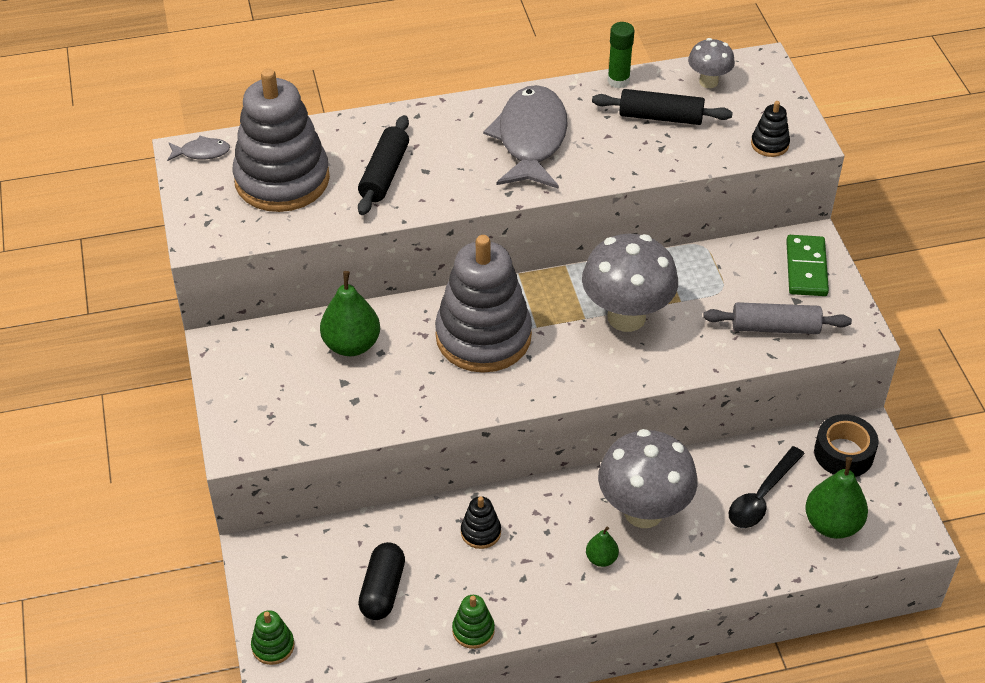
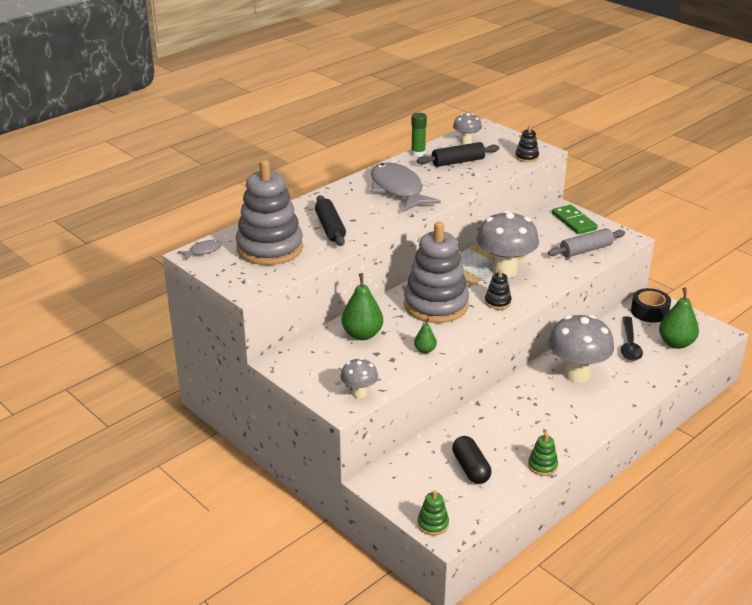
camera: 30 degrees left, 15 degrees down
(272, 435) = (359, 393): none -> grey mushroom
(480, 532) = (498, 418): black stacking toy -> black stacking toy (497, 302)
(601, 559) = (577, 404): green pear -> green pear (425, 350)

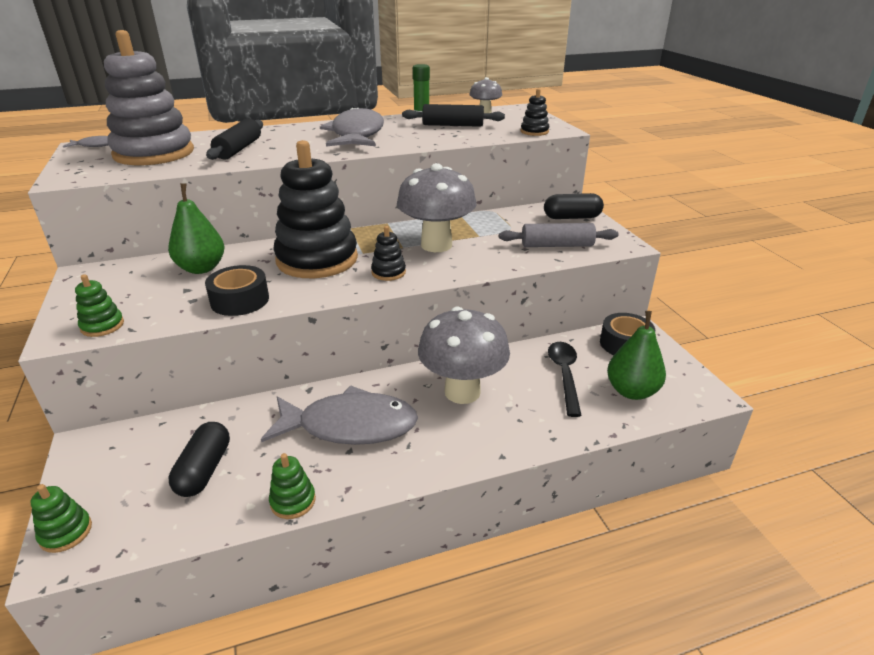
camera: 25 degrees right, 0 degrees up
(359, 393) = (102, 326): grey mushroom -> green stacking toy
(425, 350) = (240, 300): green pear -> black tape
(436, 305) = (317, 259): grey stacking toy -> black stacking toy
(529, 416) = (350, 426): none -> grey fish
(574, 221) = (572, 217): green domino -> black capsule
(629, 344) = (564, 375): black spoon -> black spoon turned 150 degrees clockwise

